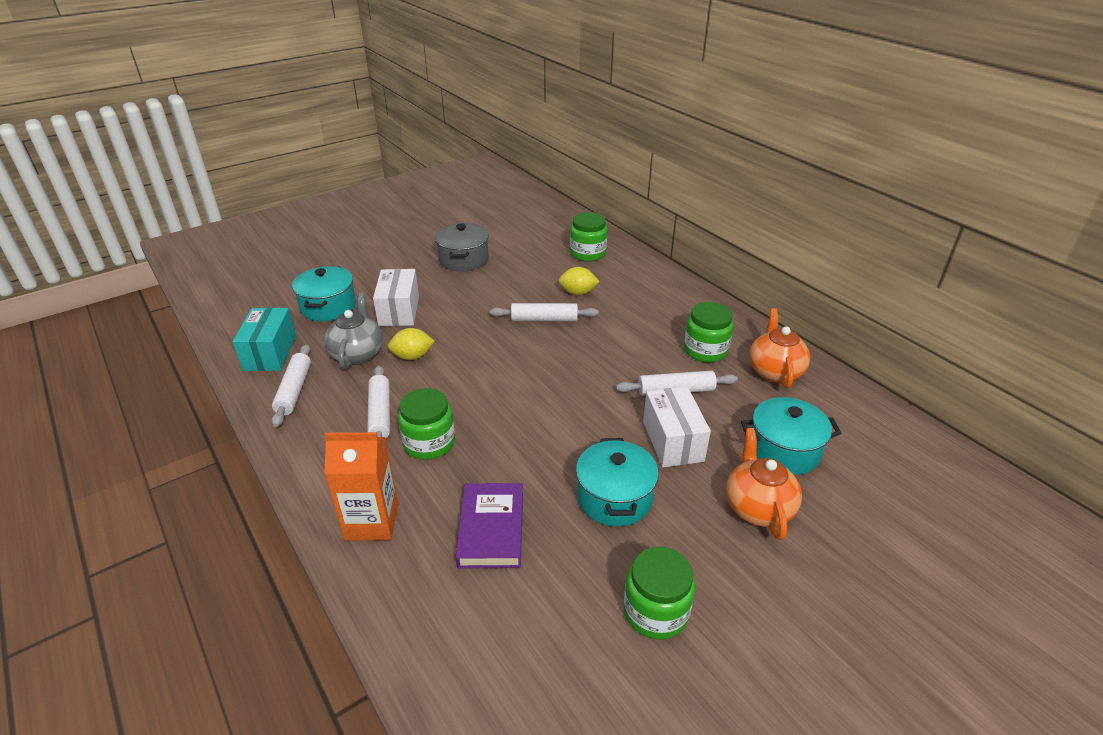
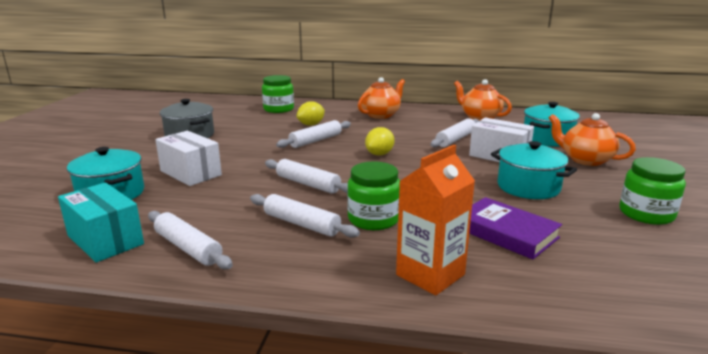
camera: 45 degrees left, 15 degrees down
(357, 354) = (205, 205): grey teapot -> none
(412, 356) = (258, 188): yellow lemon -> yellow lemon (379, 154)
(451, 373) = (308, 184): none -> white rolling pin
(669, 310) = (381, 115): none -> orange teapot
(705, 350) = (433, 122): green jar -> none

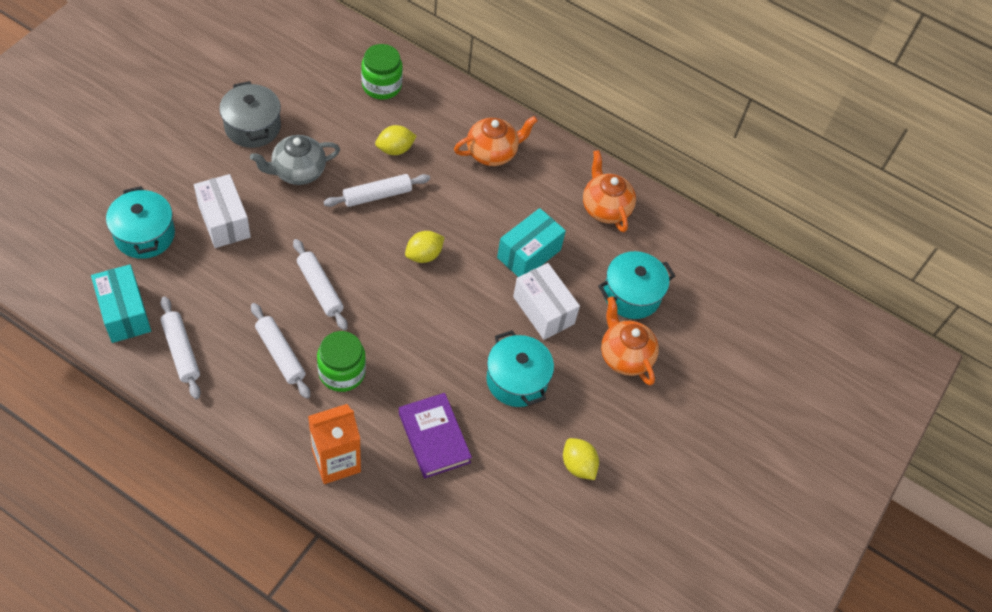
camera: 15 degrees right, 35 degrees up
(242, 144) = (298, 172): none -> grey teapot
(455, 139) = (529, 254): white rolling pin -> turquoise box
(646, 214) = (578, 465): green jar -> yellow lemon

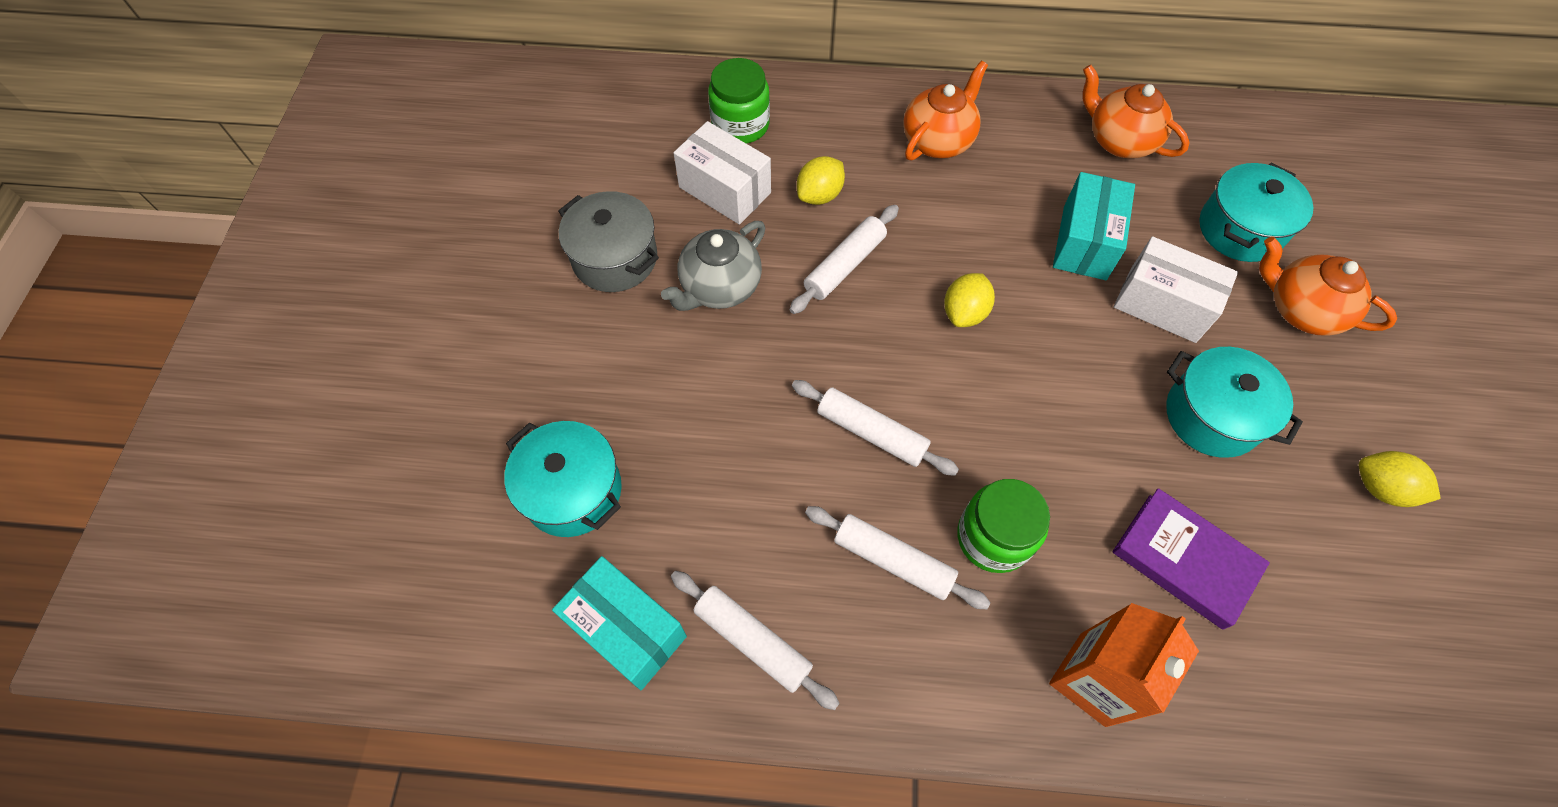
camera: 20 degrees left, 5 degrees up
(224, 221) = (671, 408): white box -> white box (724, 190)

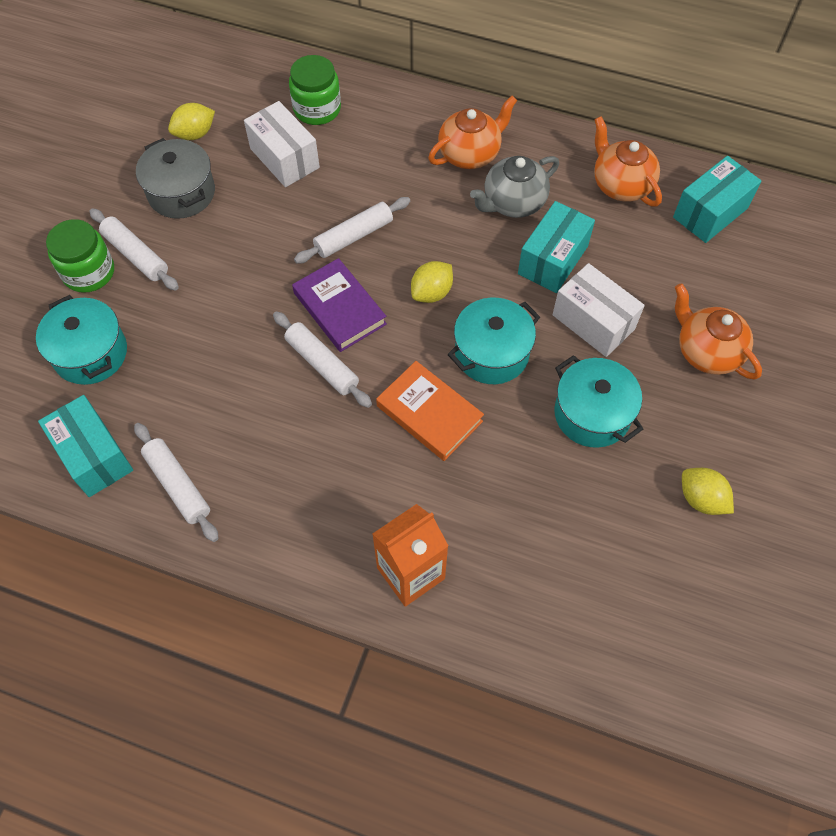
camera: 15 degrees right, 0 degrees up
(719, 287) = (251, 232): grey teapot -> grey teapot (513, 203)
(819, 195) = (357, 178): yellow lemon -> yellow lemon (195, 134)
(893, 560) = (300, 457): white rolling pin -> white rolling pin (136, 255)
(993, 537) = (381, 459): green jar -> green jar (89, 272)
(1025, 463) = (429, 414): none -> orange book
(1184, 560) = (518, 511): purple book -> purple book (339, 308)
(1228, 151) = (710, 212): none -> turquoise box
(1240, 229) = (688, 278): turquoise pot -> turquoise pot (491, 353)

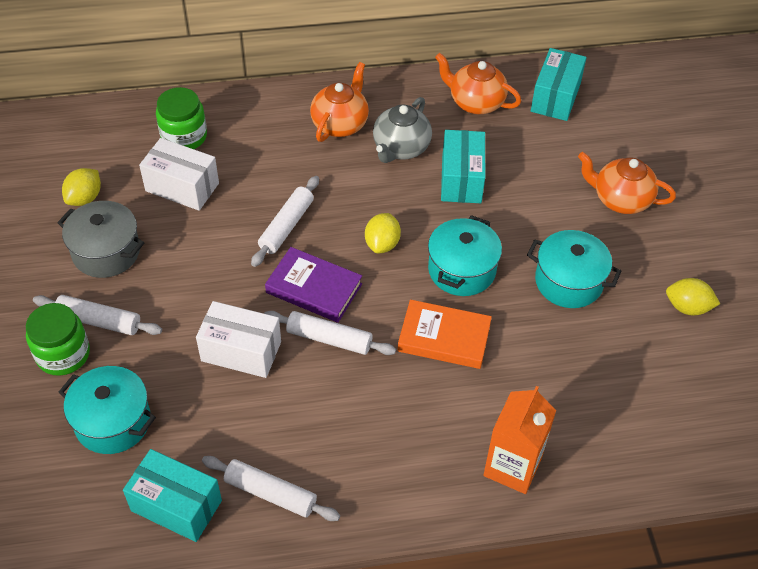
camera: 30 degrees left, 10 degrees down
(593, 322) = (523, 213): white box -> white box (241, 351)

